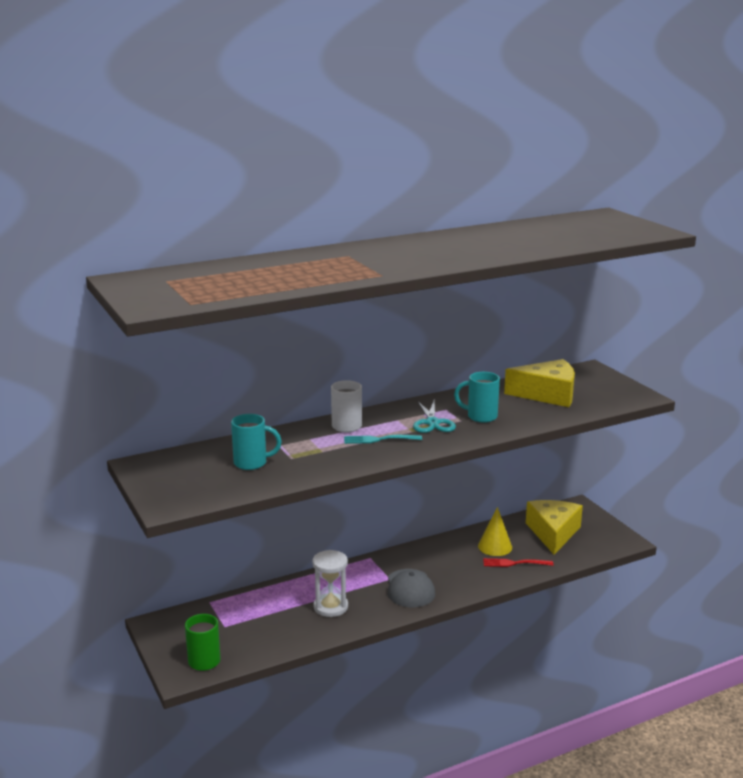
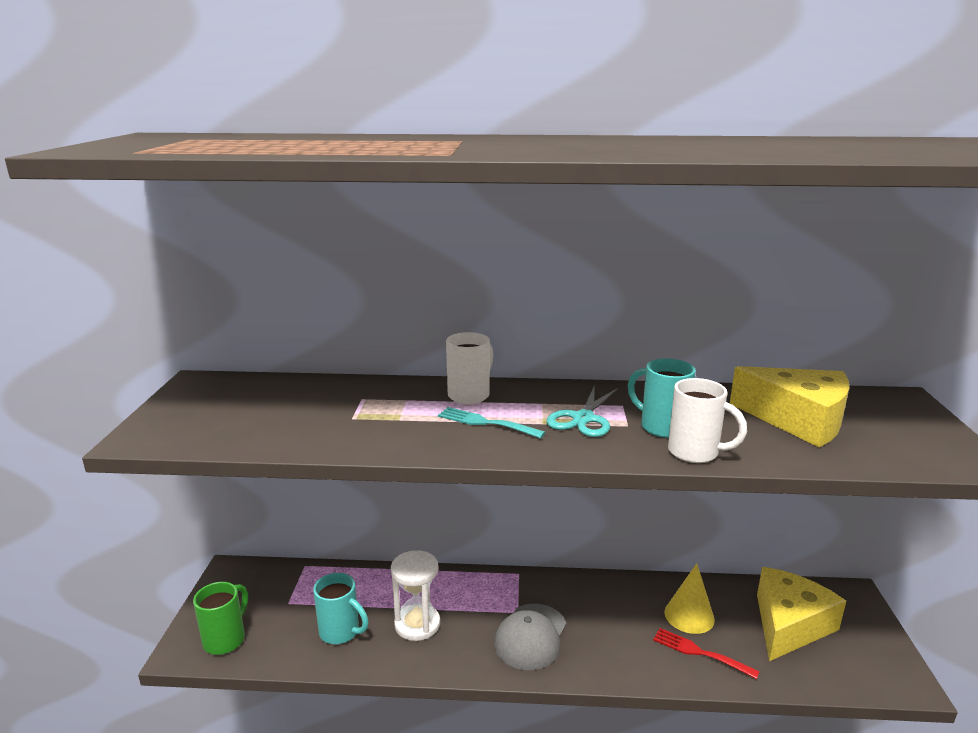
camera: 30 degrees right, 0 degrees up
(252, 463) = (302, 412): turquoise mug -> turquoise mug (341, 632)
(511, 426) = (695, 453): none -> white mug

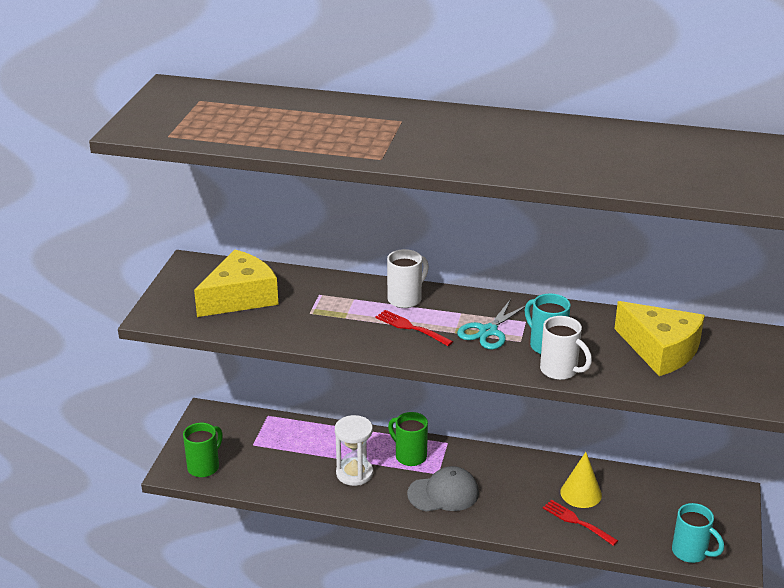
camera: 10 degrees right, 10 degrees up
(341, 632) = (293, 472): turquoise mug -> turquoise mug (691, 552)
(479, 594) = (409, 456): none -> green mug
(486, 423) = (411, 327): turquoise fork -> red fork
(530, 636) = (443, 493): grey cap -> grey cap turned 135 degrees counterclockwise
(789, 625) = (663, 510): yellow cheese -> yellow cheese (240, 297)

